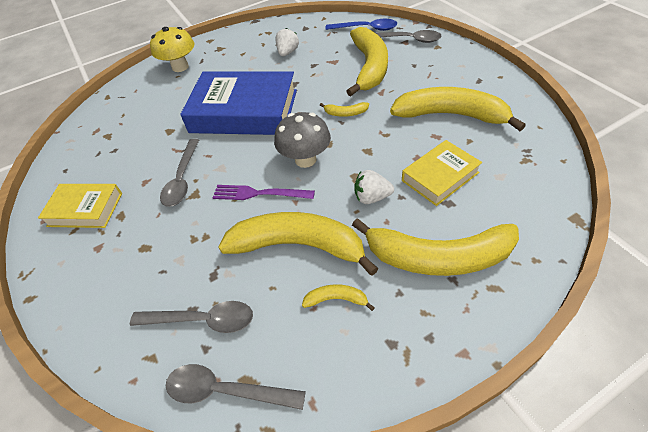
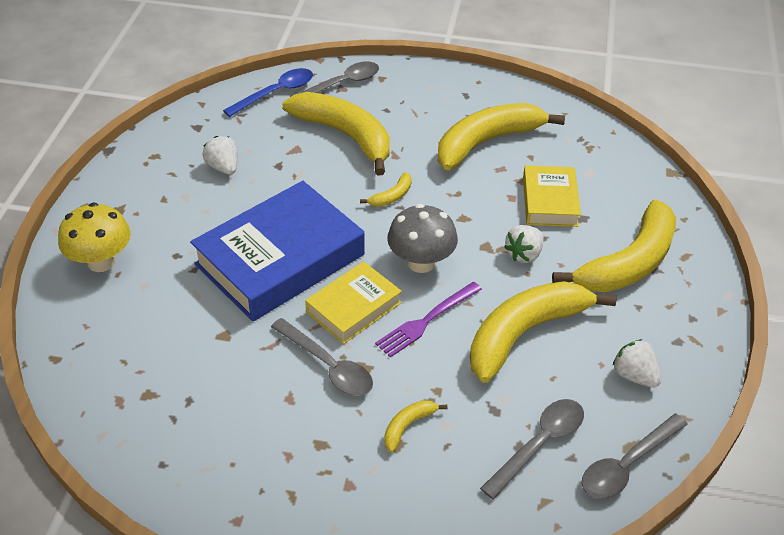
camera: 55 degrees left, 5 degrees down
(85, 209) = (269, 472): yellow book -> yellow book (353, 307)
(323, 336) = (634, 375): none -> white strawberry
(336, 299) = (607, 345): yellow banana -> yellow banana (408, 426)

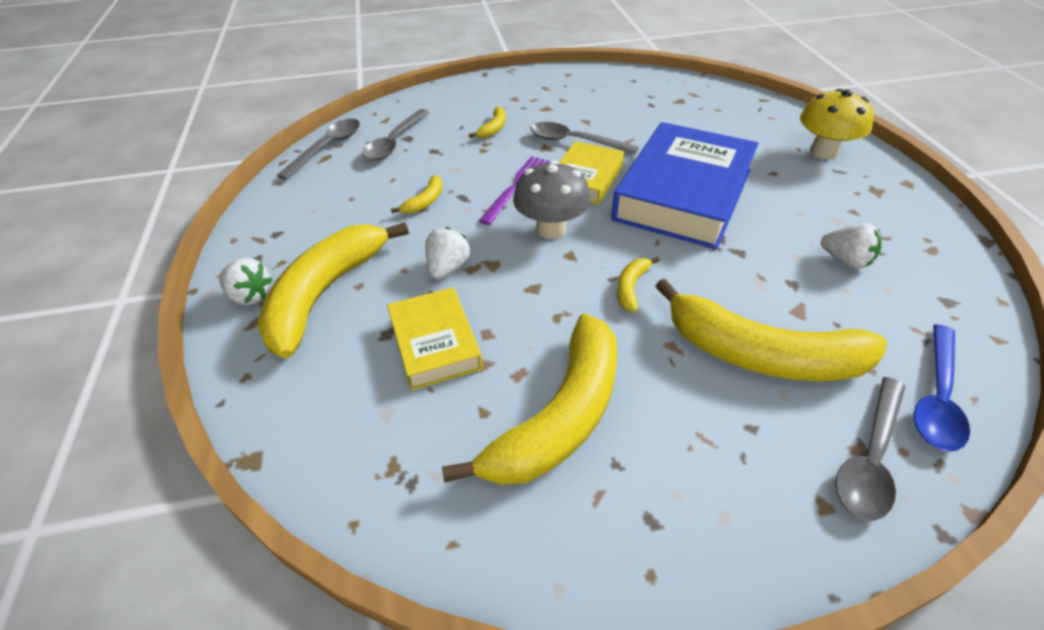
camera: 160 degrees right, 0 degrees up
(525, 333) = (425, 201): yellow banana -> yellow banana, size x0.41
(634, 375) = (320, 198): white strawberry -> white strawberry (250, 296)

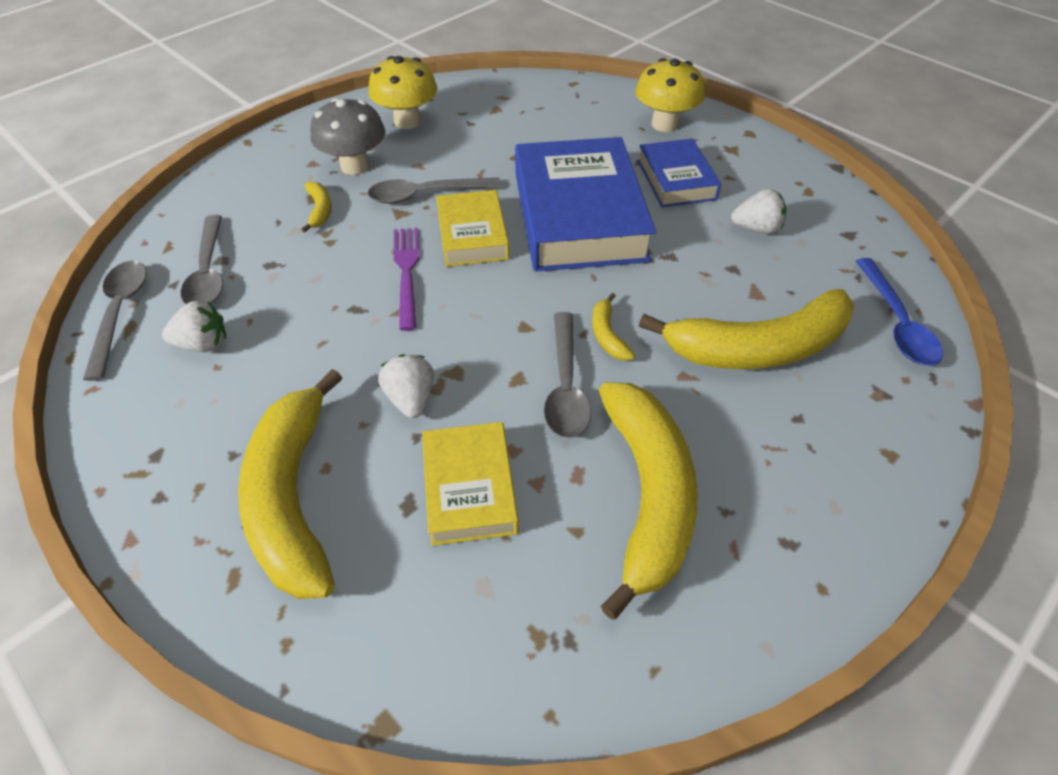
camera: 35 degrees left, 5 degrees up
(250, 296) = (197, 548): white strawberry -> white strawberry (203, 344)
(425, 201) = (315, 332): yellow banana -> none
(435, 343) = (469, 488): yellow book -> yellow book turned 45 degrees clockwise
(551, 229) = (483, 306): grey mushroom -> grey mushroom (355, 166)
(603, 90) = (407, 121): none -> yellow mushroom
(797, 197) = (676, 180): none -> blue book
(870, 458) = (890, 397): grey spoon -> grey spoon (565, 386)

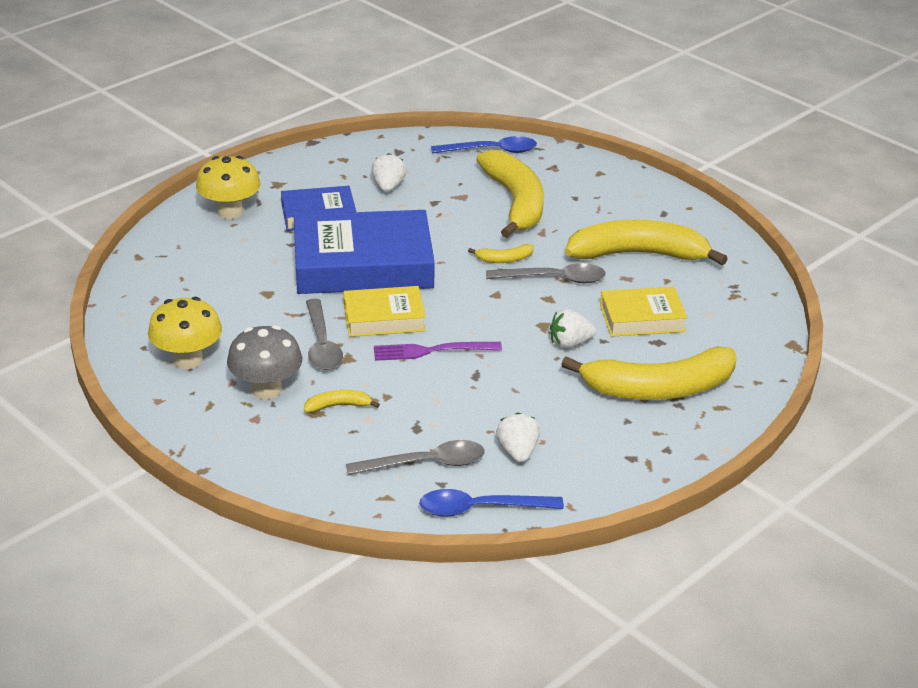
camera: 90 degrees left, 15 degrees down
(120, 313) = (480, 509): grey spoon -> blue spoon

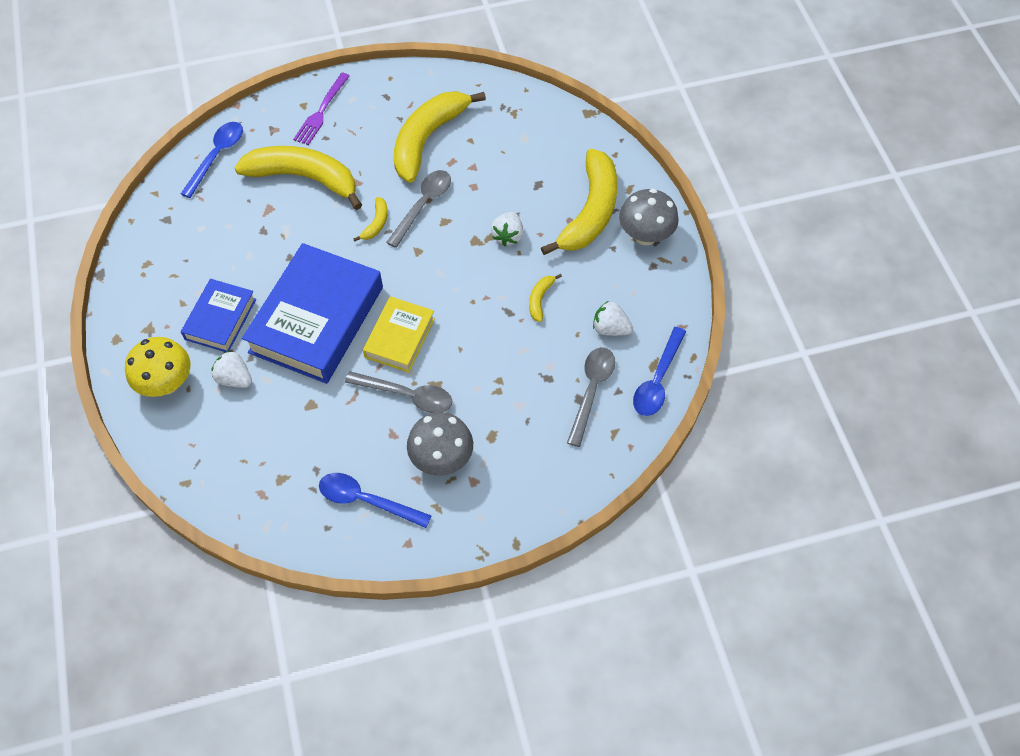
camera: 60 degrees left, 25 degrees up
(188, 360) = (366, 500): yellow mushroom -> blue spoon
(338, 406) = (492, 418): yellow banana -> yellow banana (540, 299)
(388, 187) = (216, 251): white strawberry -> white strawberry (235, 378)
(430, 351) = (462, 326): purple fork -> purple fork (321, 112)
(642, 318) = (505, 178): yellow book -> none
(668, 439) = (645, 235): none -> grey mushroom

